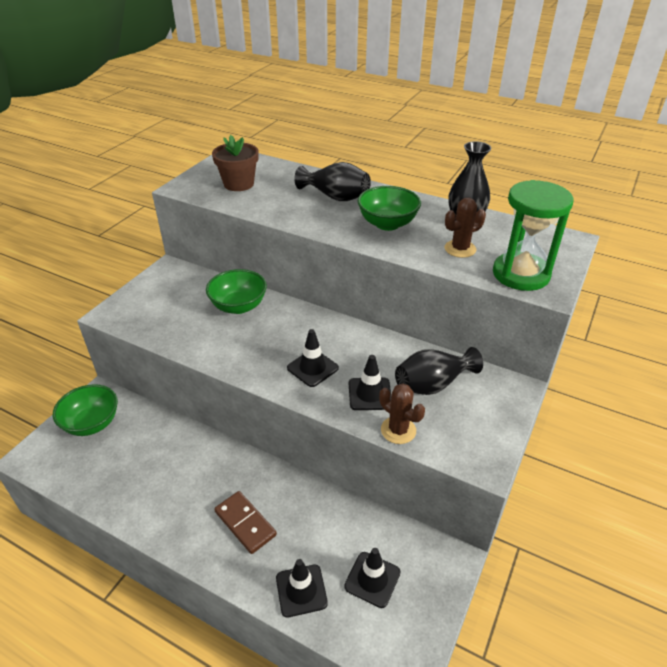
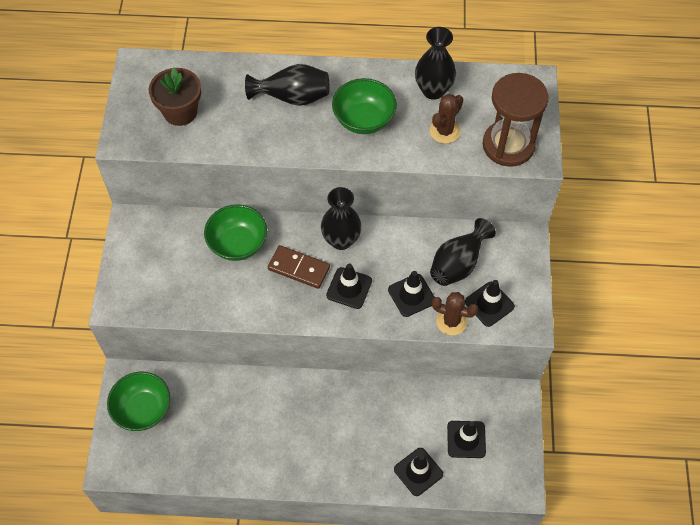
camera: 25 degrees left, 20 degrees up
(245, 523) = (344, 440): brown domino -> brown domino (298, 268)
(329, 331) = (341, 240): none -> black vase
(448, 429) = (489, 304): none -> black traffic cone
(521, 274) = (508, 145): green hourglass -> brown hourglass

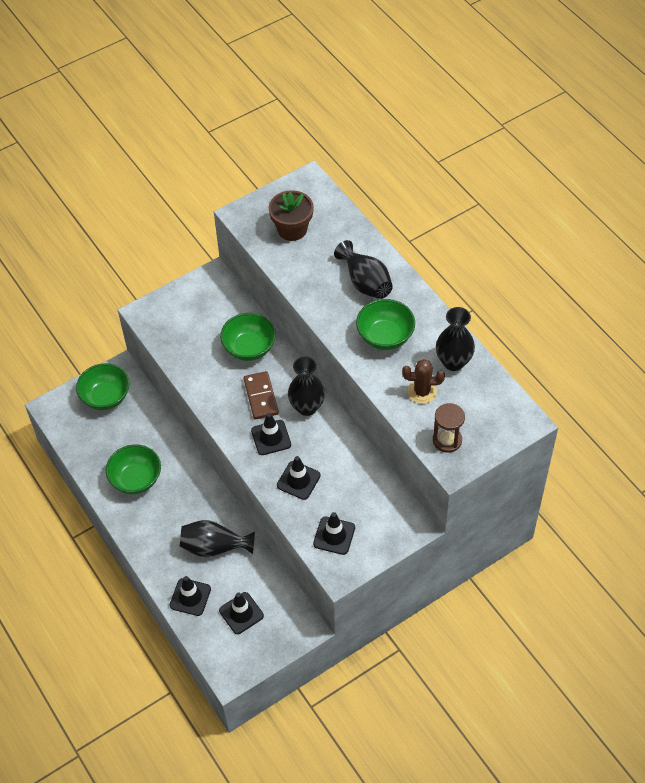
camera: 55 degrees right, 5 degrees down
(257, 440) = (136, 479): none -> green bowl
(451, 321) = (298, 519): brown cactus -> none
(458, 263) = (352, 494): black vase -> black vase (214, 547)
(508, 145) = (447, 440): brown hourglass -> brown hourglass, size x0.59

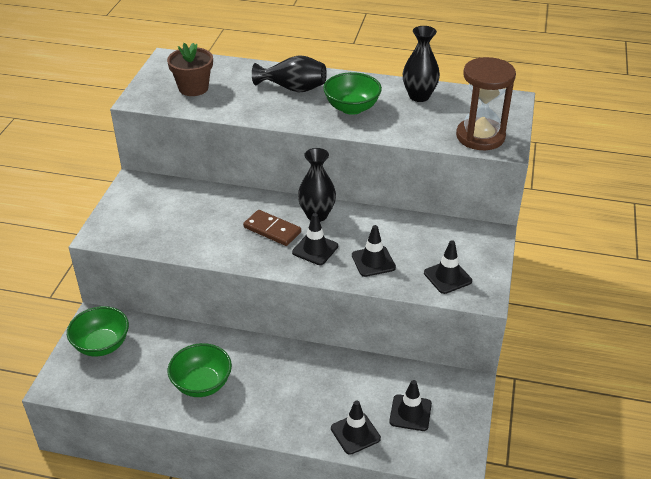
camera: 45 degrees left, 15 degrees down
(214, 547) = (329, 384): black vase -> none
(249, 348) = (222, 207): green bowl -> none
(422, 392) = (423, 122): brown cactus -> none
(447, 440) = (480, 136): brown hourglass -> brown hourglass, size x1.70

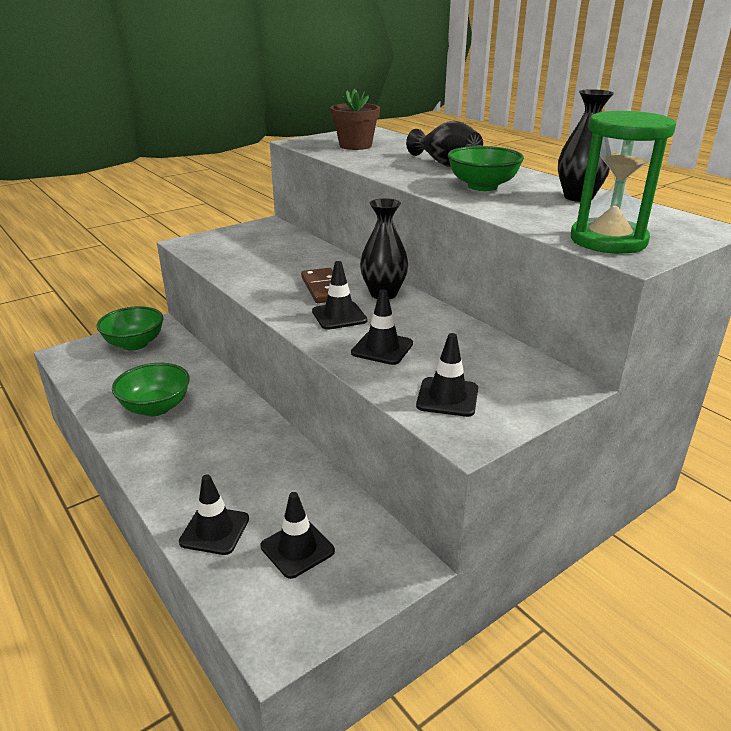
camera: 40 degrees right, 10 degrees down
(480, 136) = (608, 240): brown hourglass -> green hourglass

